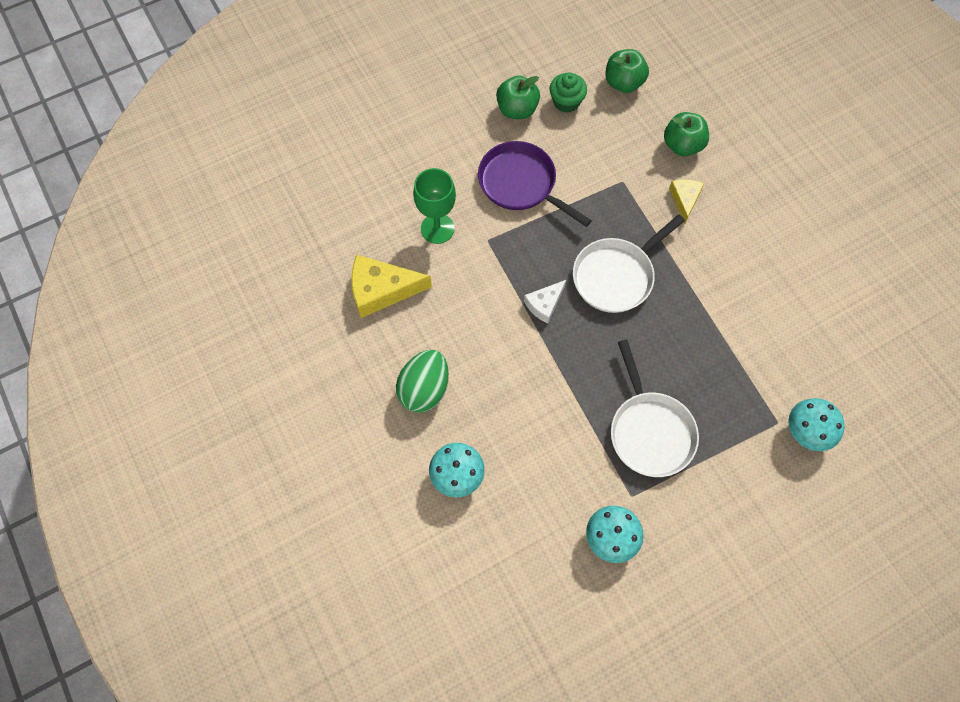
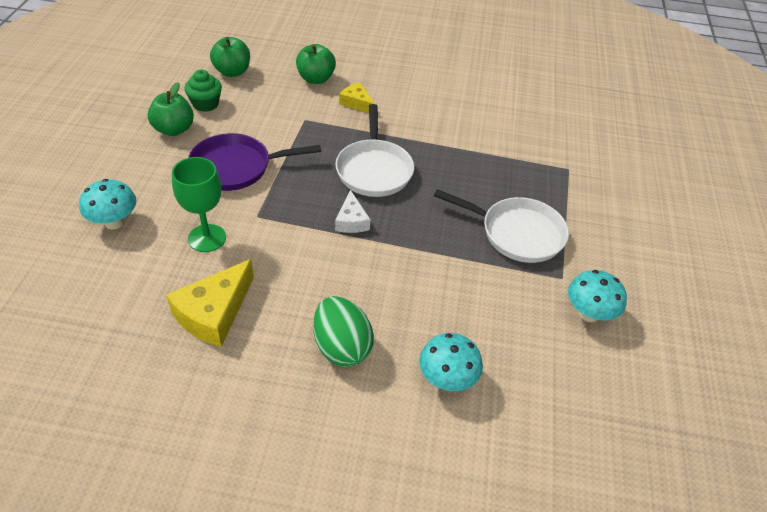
camera: 55 degrees left, 20 degrees down
(806, 432) = (587, 161): turquoise mushroom -> turquoise mushroom (114, 222)

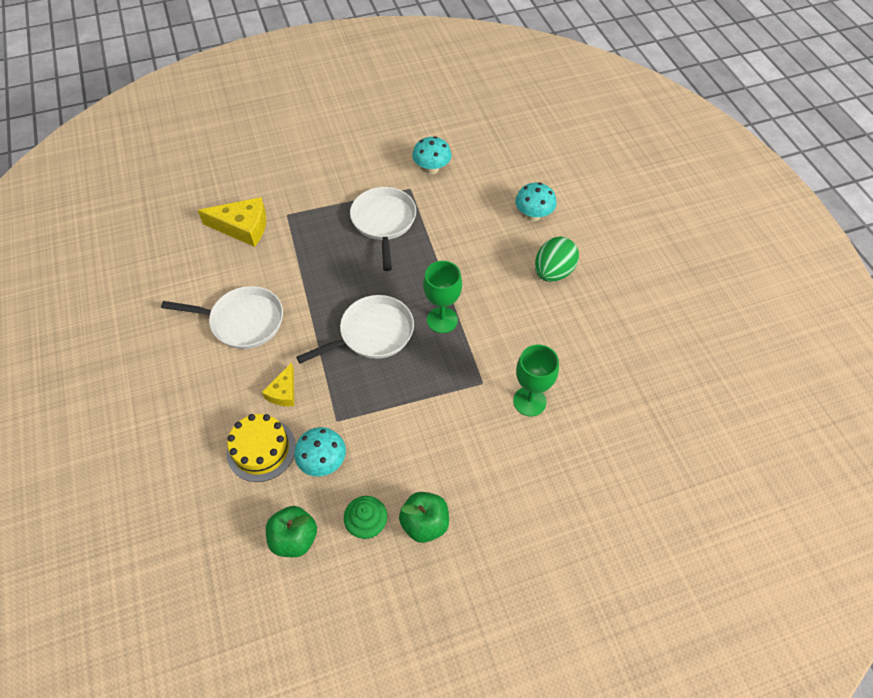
camera: 115 degrees left, 10 degrees up
(114, 222) = (565, 479): turquoise mushroom -> turquoise mushroom (323, 462)
(214, 313) = (586, 353): yellow cheese -> yellow cheese (243, 227)
(236, 167) = (439, 434): purple pan -> none
(316, 79) = (261, 449): green apple -> yellow cake
(351, 221) = (442, 320): white cheese -> green goblet
(447, 105) = (243, 321): none -> white pan

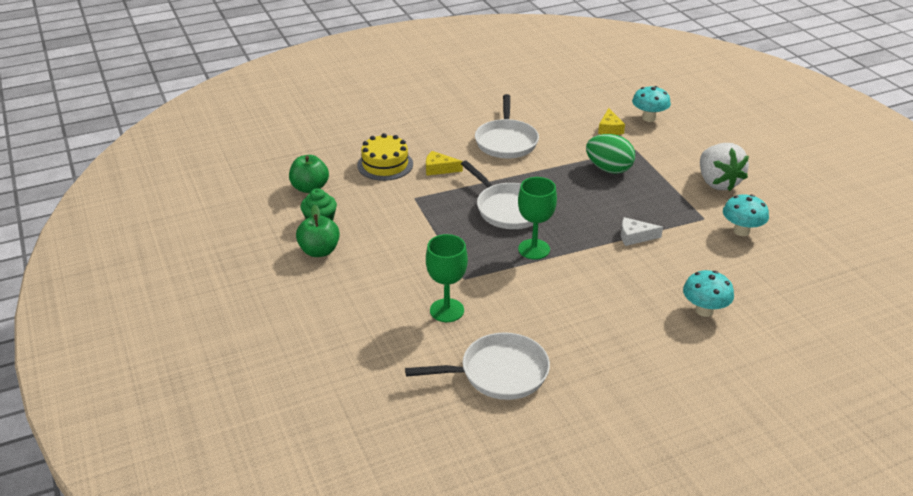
camera: 85 degrees right, 20 degrees down
(243, 227) = (609, 128): yellow cheese -> yellow cheese, size x0.58
(323, 462) = (375, 195): turquoise mushroom -> turquoise mushroom (649, 118)
(357, 167) = (717, 182): none -> white strawberry
(384, 222) = (648, 205): white pan -> white pan (499, 373)
(431, 241) = (635, 237): none -> white cheese
(553, 272) = (621, 327): green egg -> green egg (608, 169)

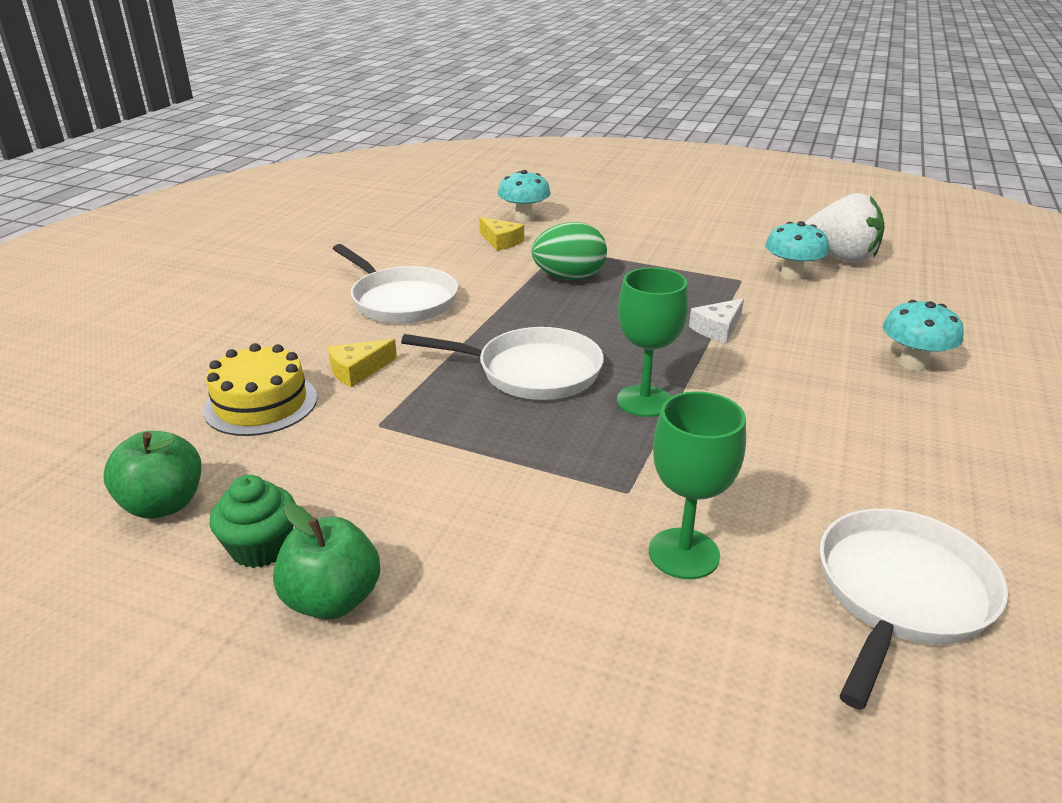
camera: 45 degrees left, 5 degrees down
(717, 182) = (691, 245): white strawberry -> white strawberry (839, 258)

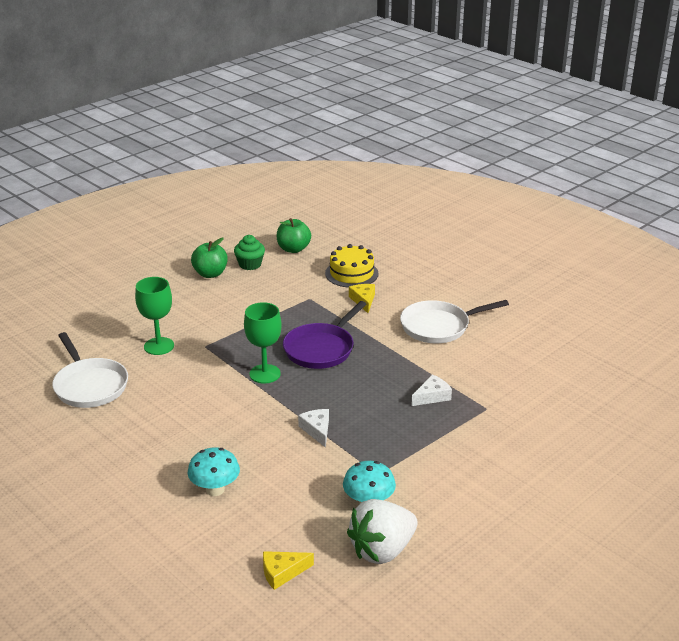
camera: 115 degrees right, 0 degrees up
(501, 241) = (516, 385): yellow cheese -> yellow cheese (282, 572)
(524, 218) = (563, 409): turquoise mushroom -> none
(532, 372) = (321, 349): white pan -> purple pan
(569, 278) = (432, 396): green egg -> white cheese

